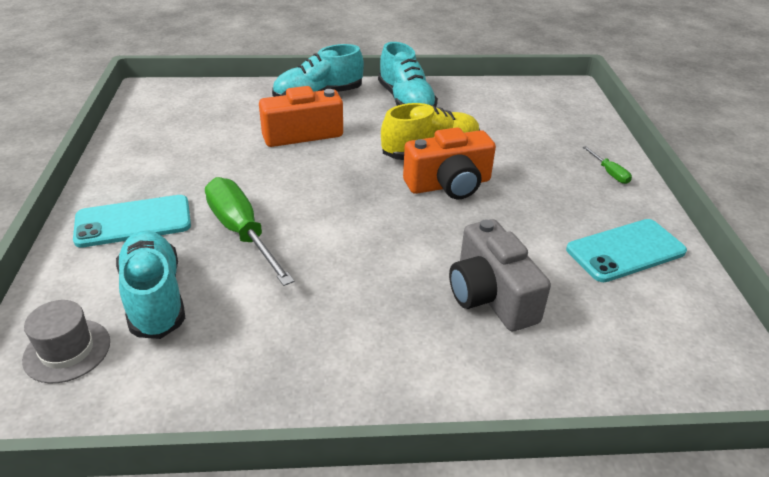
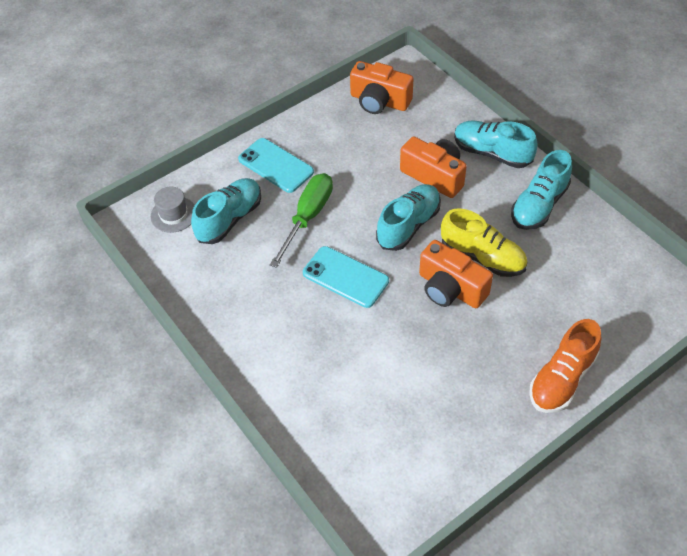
camera: 60 degrees right, 15 degrees up
(163, 120) = (379, 101): none -> orange camera
(342, 173) = (408, 225): none -> turquoise shoe
(490, 296) = (352, 366): grey camera -> none
(609, 173) = (562, 379): green screwdriver -> orange shoe
(625, 250) = (464, 423): turquoise phone -> turquoise phone (345, 277)

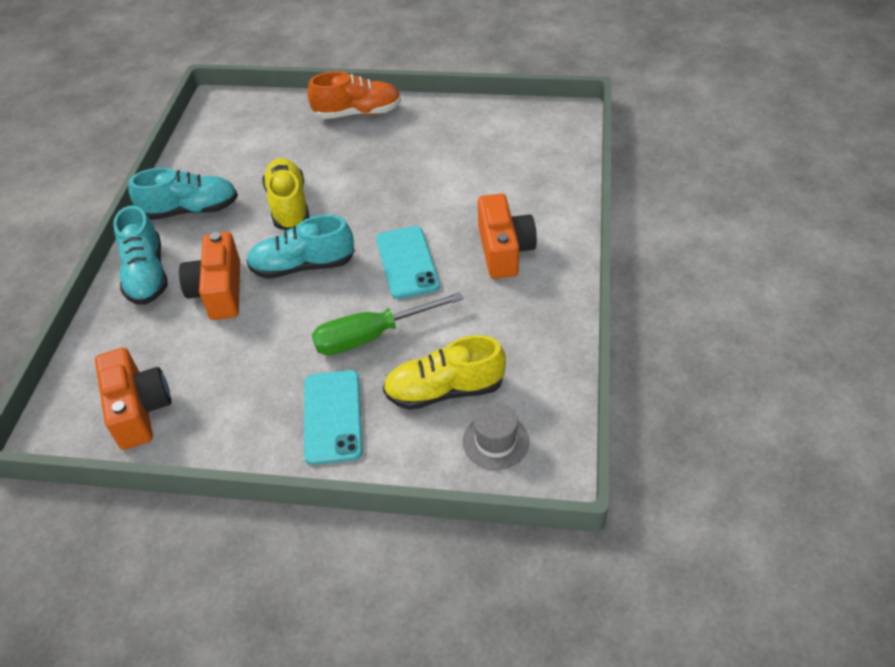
camera: 135 degrees left, 5 degrees down
(229, 219) = (444, 390): turquoise shoe -> yellow shoe
(450, 288) = (343, 201): orange camera -> orange camera (504, 250)

